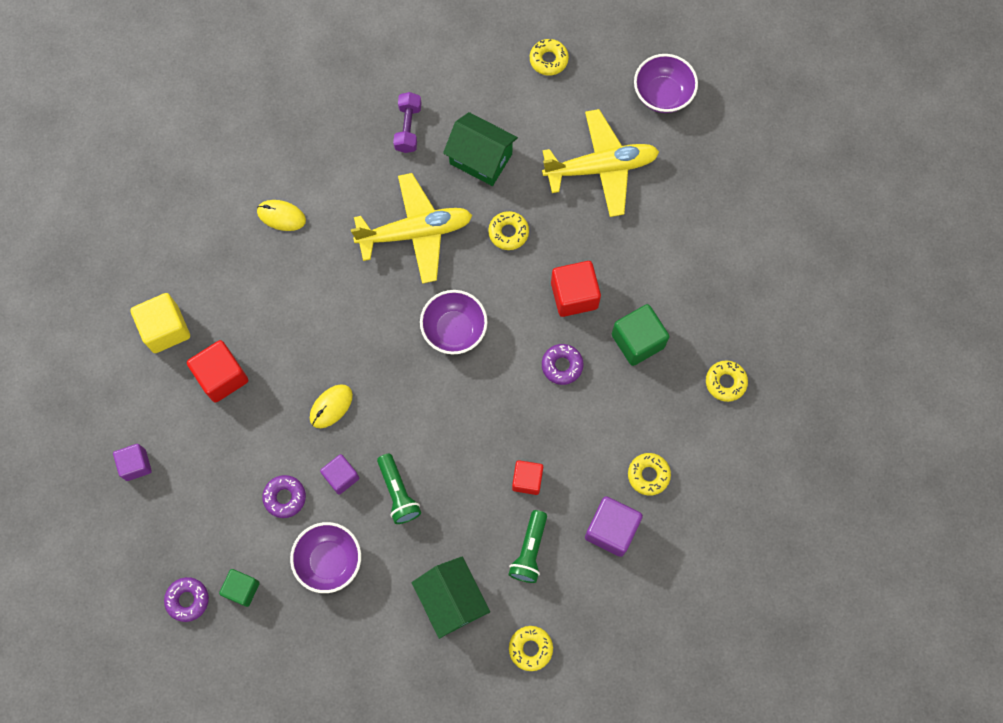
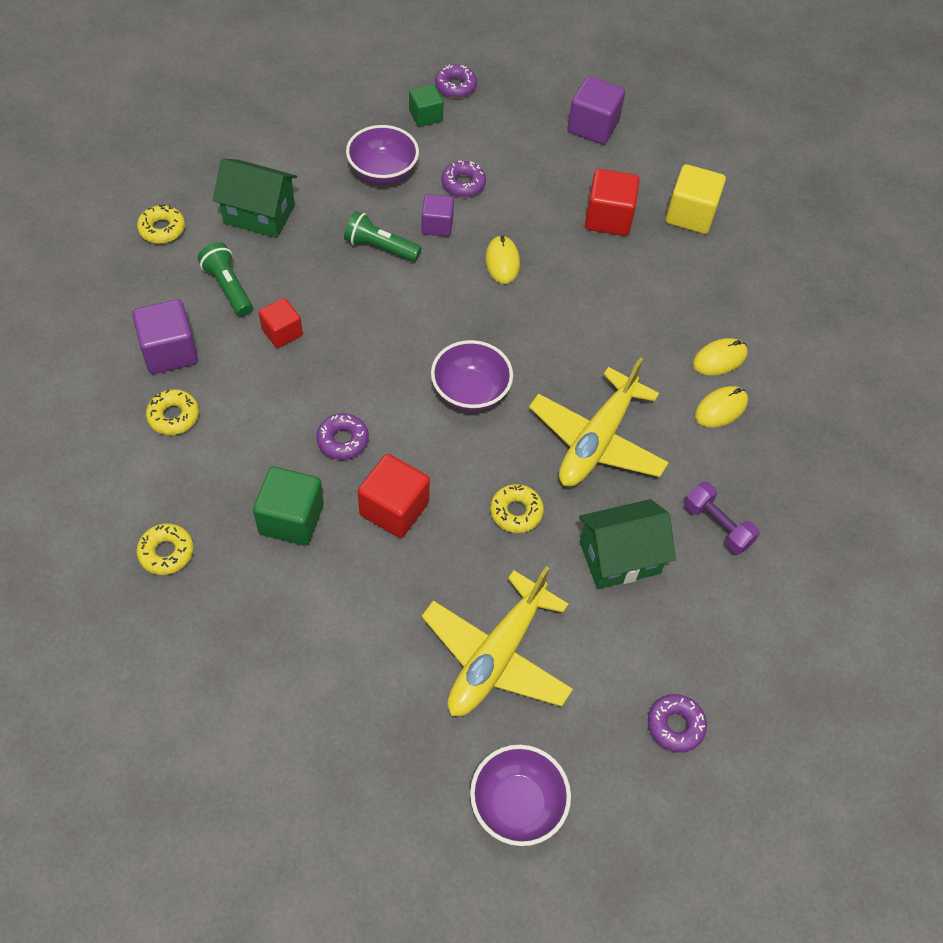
camera: 130 degrees right, 15 degrees down
(136, 465) = (593, 127): purple cube -> purple cube, size x1.55
(321, 187) = (720, 408): none -> yellow mouse
(548, 60) = (675, 725): yellow donut -> purple donut

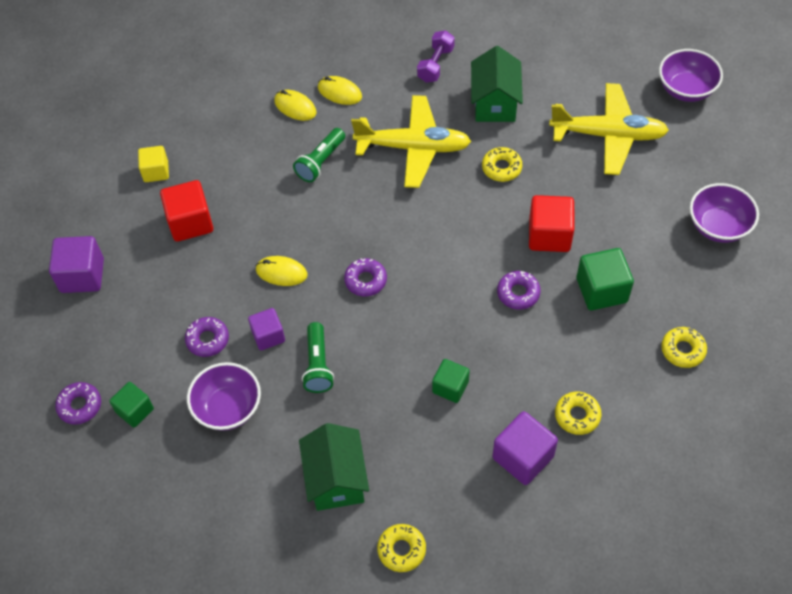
camera: 110 degrees left, 0 degrees up
(228, 287) = (431, 454): green flashlight -> green flashlight (320, 162)
(282, 332) = (450, 387): red cube -> green cube
(470, 392) = (422, 236): purple bowl -> purple bowl (718, 226)
(502, 262) = (281, 272): yellow mouse -> yellow mouse turned 45 degrees clockwise
(619, 557) = (495, 103): green house -> green house turned 45 degrees clockwise
(675, 725) = (584, 40): purple donut -> purple donut (365, 280)
(690, 215) = (156, 171): yellow cube -> yellow cube, size x0.65

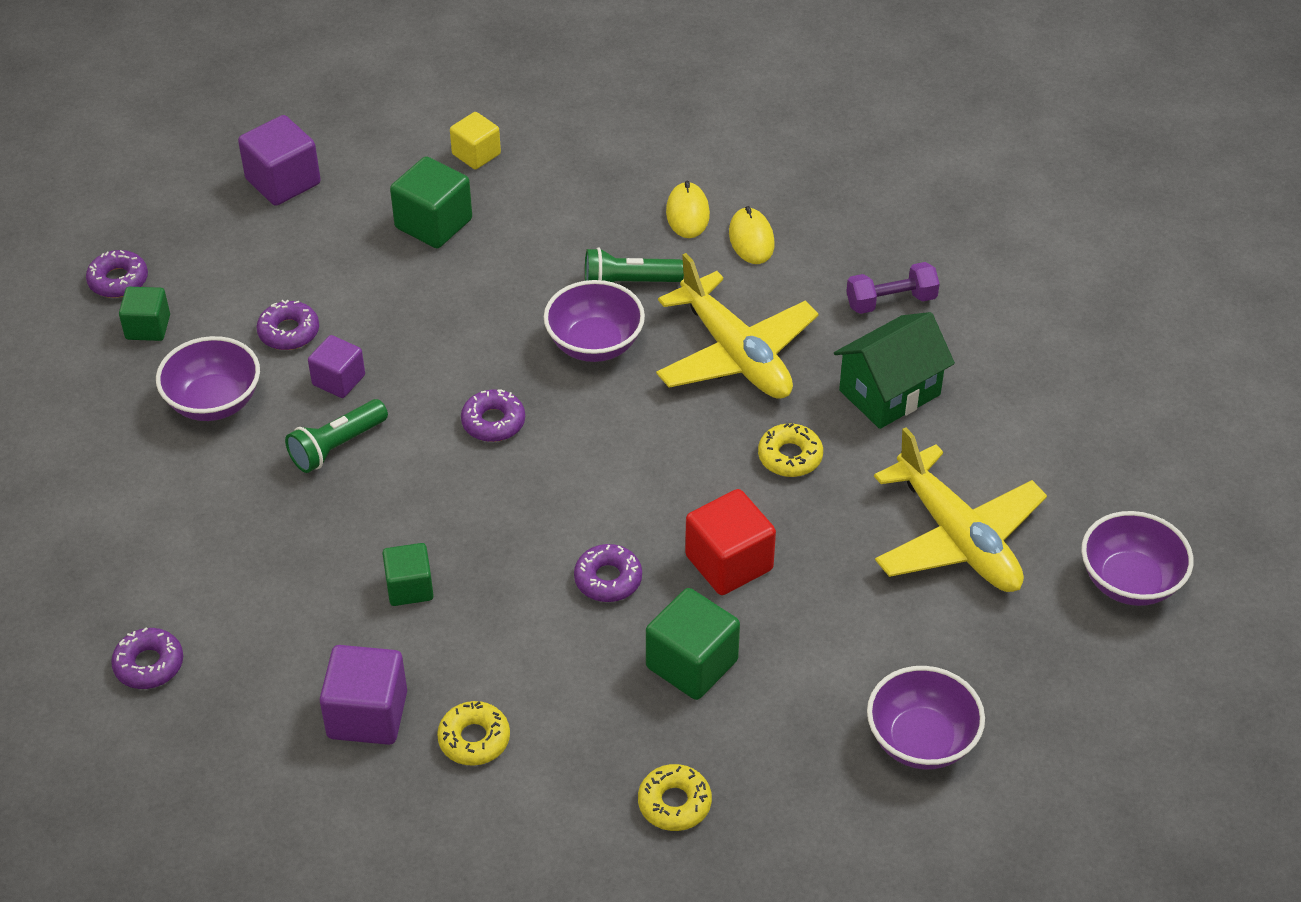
camera: 50 degrees right, 10 degrees down
(190, 222) = (433, 224): red cube -> green cube
(281, 272) = (436, 341): yellow mouse -> none
(336, 479) = (196, 551): green house -> none
(351, 203) = (594, 344): none -> purple bowl
(401, 550) = (149, 664): yellow donut -> purple donut

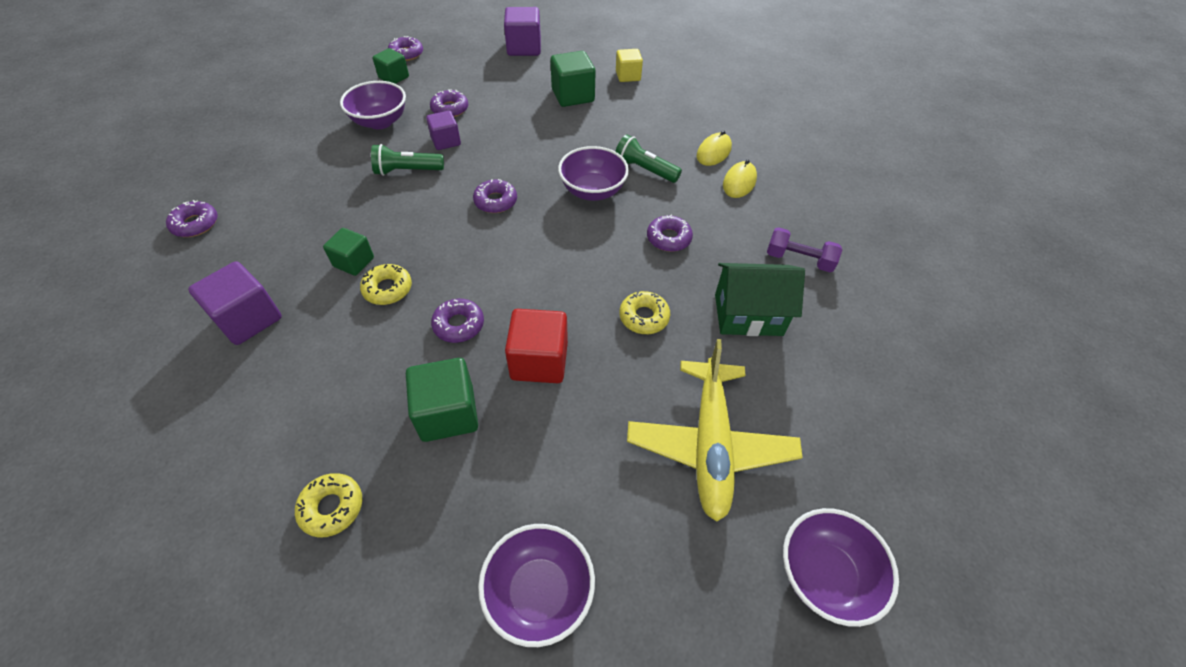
camera: 35 degrees right, 5 degrees up
(474, 739) = (279, 373): yellow donut -> yellow donut (388, 289)
(735, 354) = (668, 238): yellow plane -> purple donut

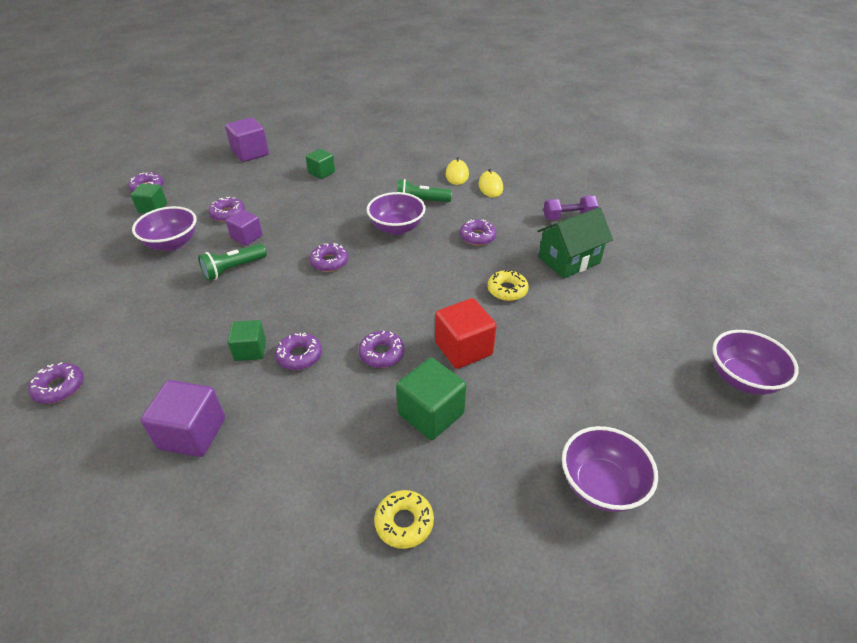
camera: 30 degrees left, 10 degrees down
(388, 289) = (299, 356): yellow donut -> purple donut
(573, 95) = (321, 173): green cube -> green cube, size x0.65
(628, 76) = (351, 147): yellow cube -> none
(710, 444) = (617, 343): yellow plane -> none

